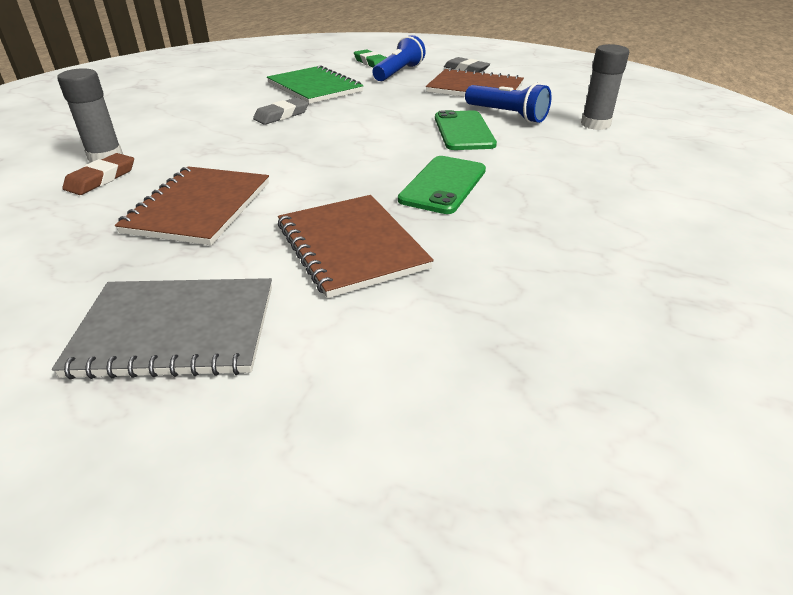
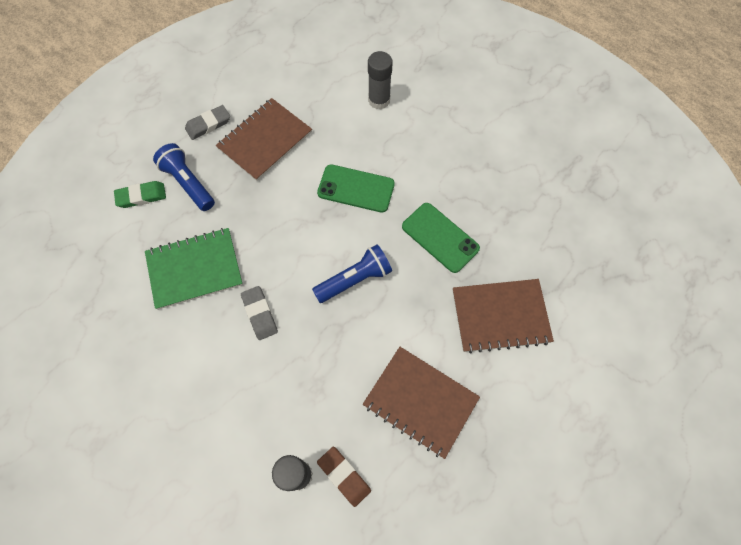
camera: 70 degrees left, 30 degrees up
(175, 330) = (558, 424): grey notebook -> none
(507, 115) = (336, 146): blue flashlight -> blue flashlight (355, 279)

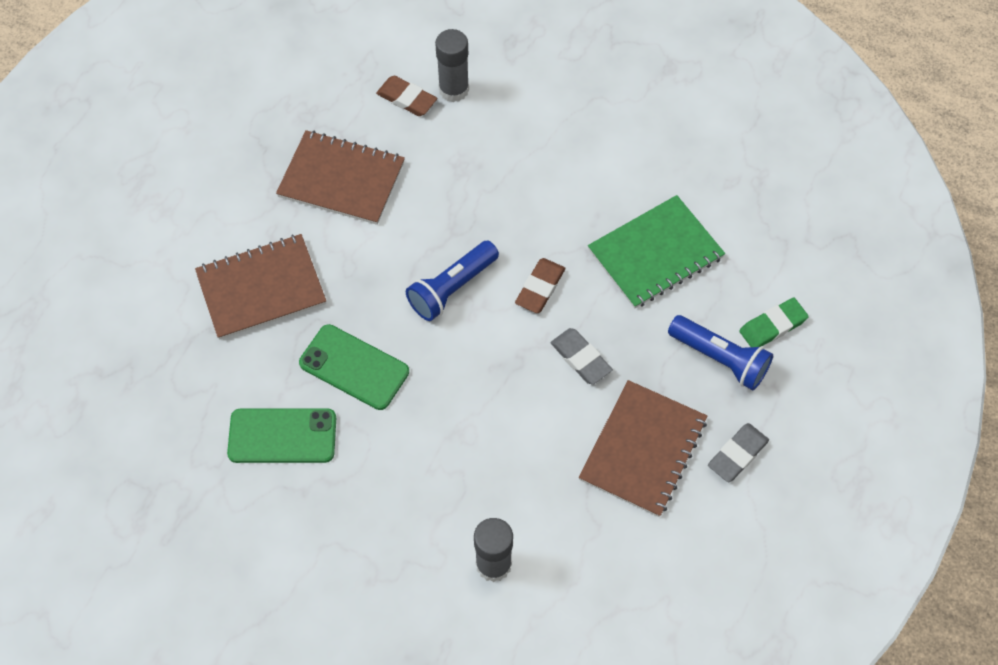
camera: 165 degrees right, 5 degrees down
(260, 314) = (554, 223): grey eraser -> grey eraser (581, 358)
(290, 263) = (540, 288): none -> brown eraser
(356, 188) = (486, 408): green phone -> green phone (282, 436)

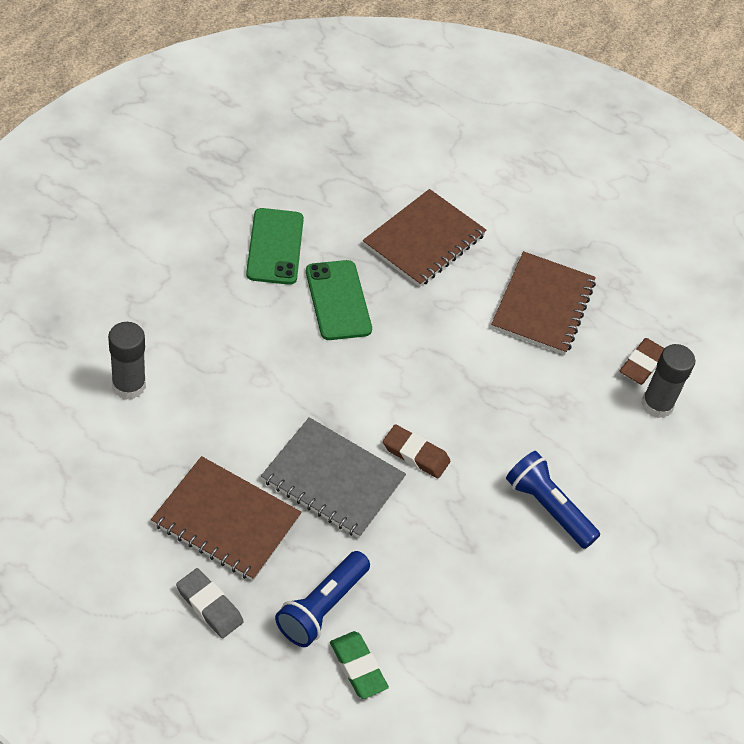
camera: 85 degrees right, 10 degrees down
(261, 288) = (424, 240): brown notebook -> brown notebook turned 60 degrees clockwise
(354, 367) = (338, 300): green phone -> green phone turned 45 degrees counterclockwise
(452, 288) = (418, 381): blue flashlight -> blue flashlight (547, 508)
(581, 358) = (332, 479): grey eraser -> grey notebook
(655, 254) = (453, 564): green notebook -> none

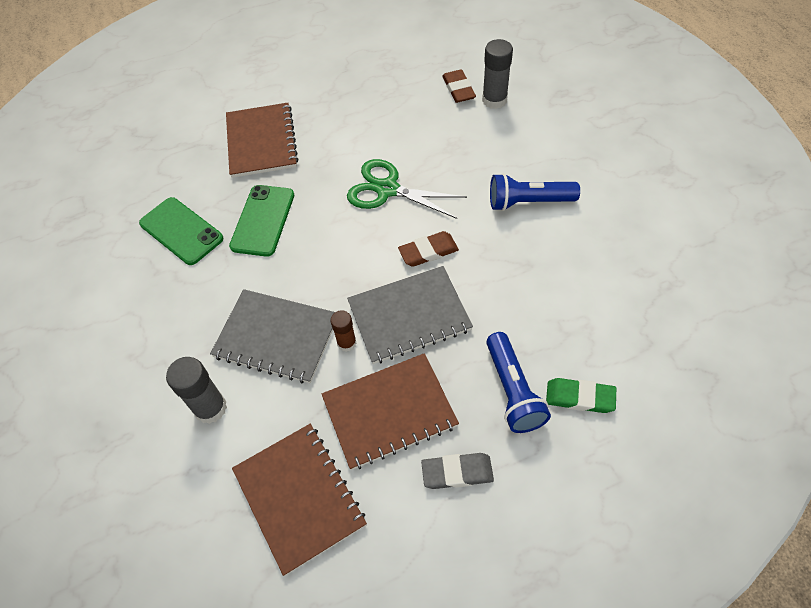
camera: 40 degrees left, 5 degrees up
(229, 390) = (276, 337): none -> grey notebook
(266, 447) = (346, 343): none -> brown glue stick
(338, 300) = (263, 220): green phone -> green phone turned 75 degrees clockwise
(458, 378) = (387, 189): none -> green scissors
(543, 305) = (371, 111): brown notebook -> brown notebook (299, 497)

